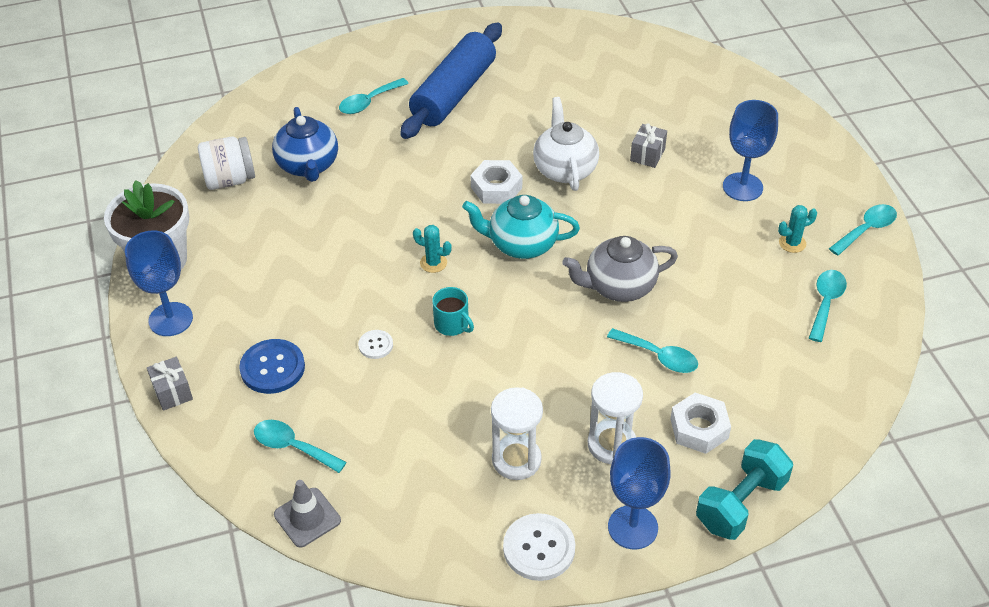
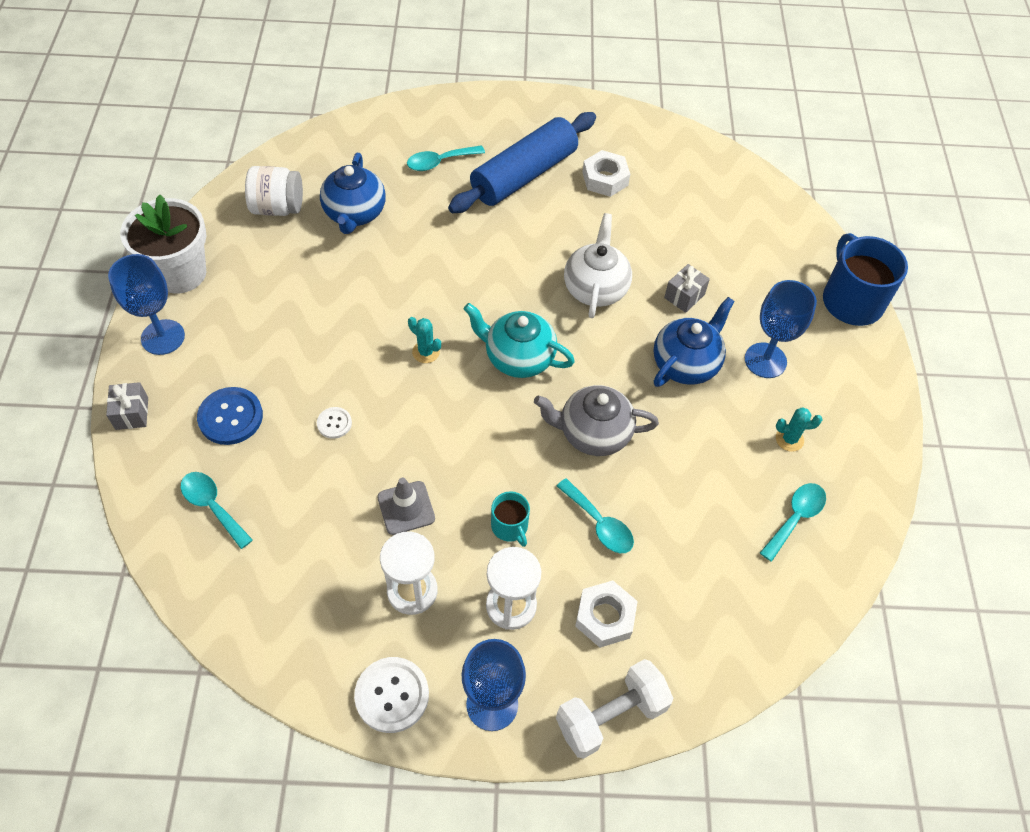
camera: 15 degrees right, 10 degrees up
(307, 517) = (193, 586): grey traffic cone -> grey traffic cone (406, 508)
(452, 324) = (415, 424): turquoise mug -> turquoise mug (510, 526)
(496, 188) = (520, 289): white nut -> white nut (605, 179)
(674, 208) = (686, 363): none -> blue teapot
(740, 503) = (610, 715): turquoise dumbbell -> white dumbbell
(794, 120) = (851, 301): none -> blue mug
(866, 229) = (874, 447): turquoise spoon -> none

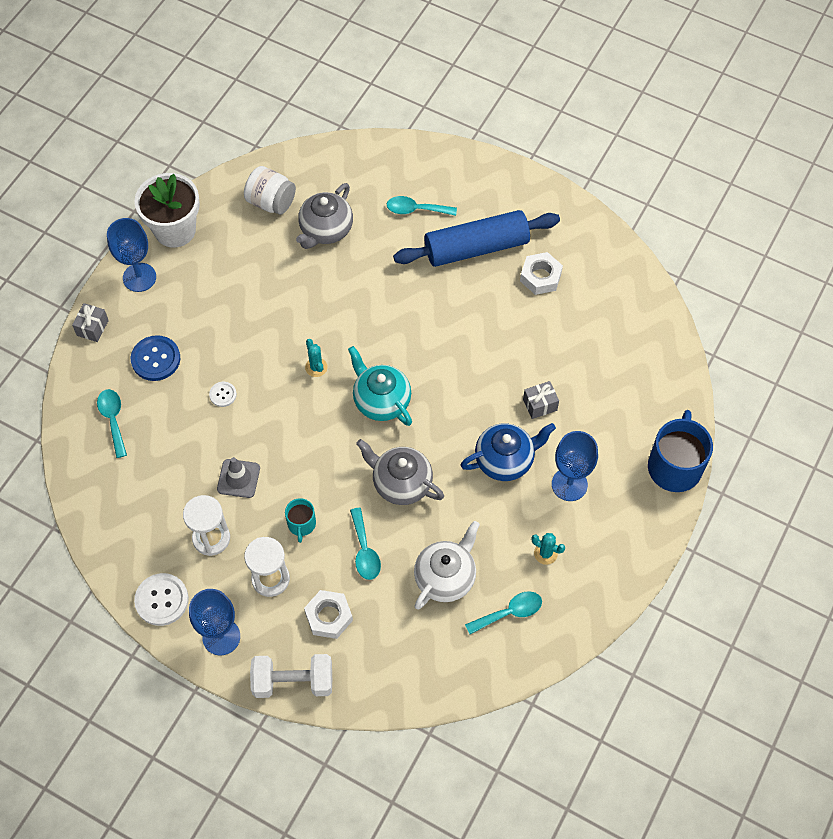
camera: 30 degrees right, 5 degrees up
(355, 214) = (325, 230): blue teapot -> grey teapot
(595, 288) = (474, 369): white teapot -> white teapot (445, 577)

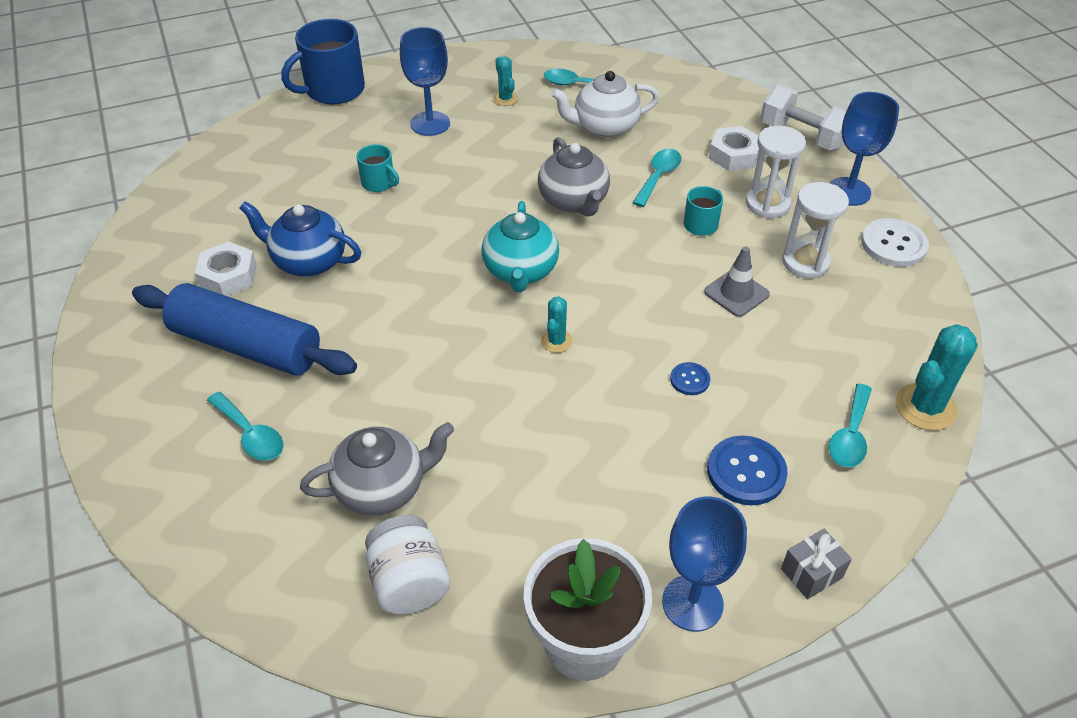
camera: 140 degrees left, 15 degrees down
(80, 469) = (925, 407): none -> turquoise cactus
(223, 394) = (689, 380): white button -> blue button
(505, 460) = (461, 165): blue teapot -> blue teapot (308, 261)
(540, 405) = (379, 183): grey gift -> turquoise mug

